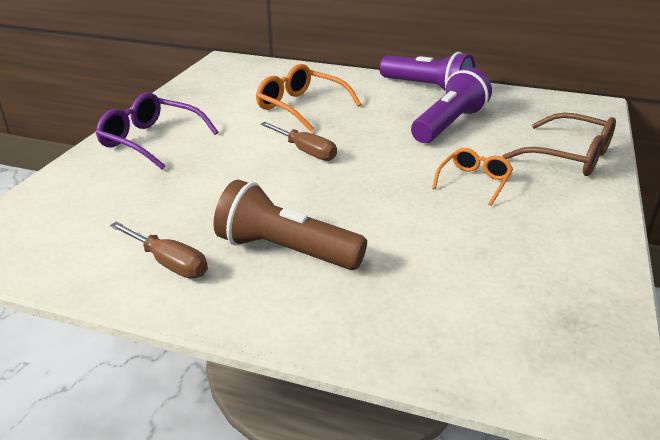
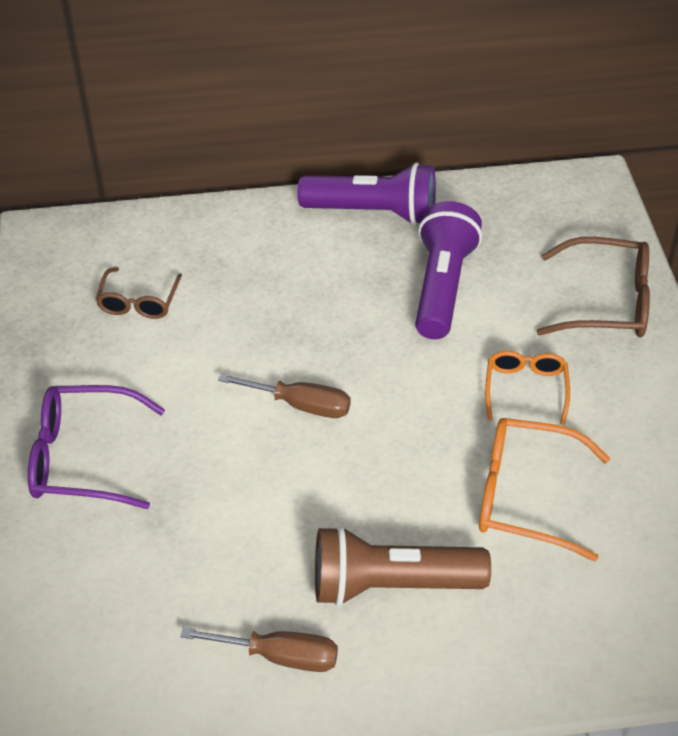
camera: 25 degrees left, 15 degrees up
(250, 92) = (139, 302): none -> brown glasses
(301, 107) = (233, 313): orange glasses -> orange glasses (526, 496)

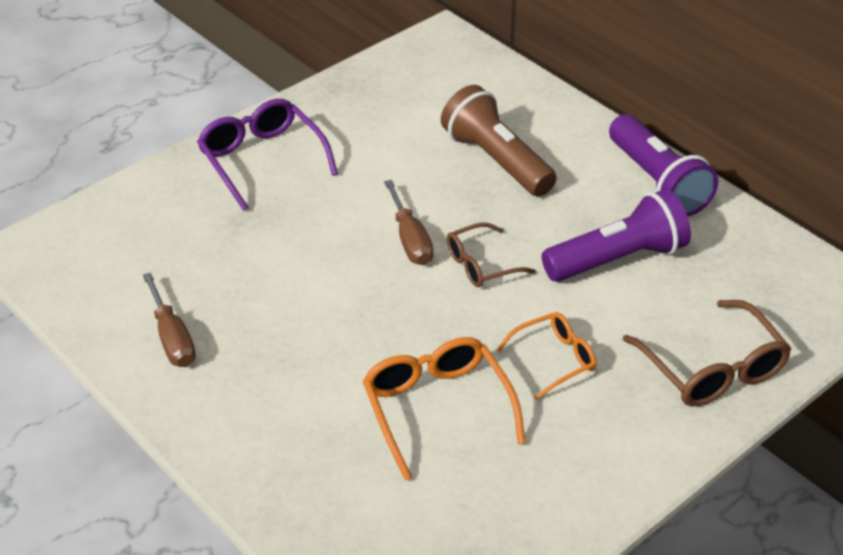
camera: 55 degrees right, 5 degrees down
(139, 302) = (428, 112): brown glasses -> brown glasses (481, 264)
(391, 584) = (282, 368): brown flashlight -> brown flashlight (496, 161)

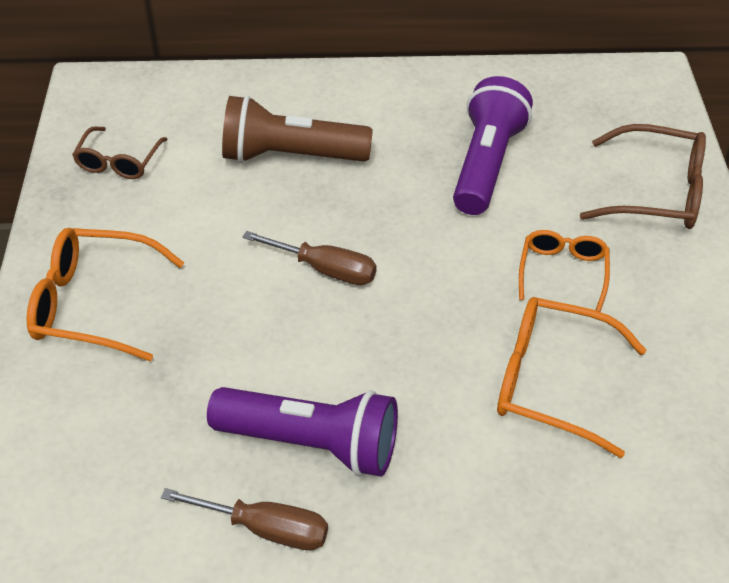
camera: 50 degrees left, 5 degrees up
(262, 160) = (94, 304): purple glasses -> orange glasses
(481, 264) = (406, 245): brown glasses -> brown glasses (119, 162)
(657, 182) = (424, 89): purple flashlight -> purple flashlight (311, 444)

